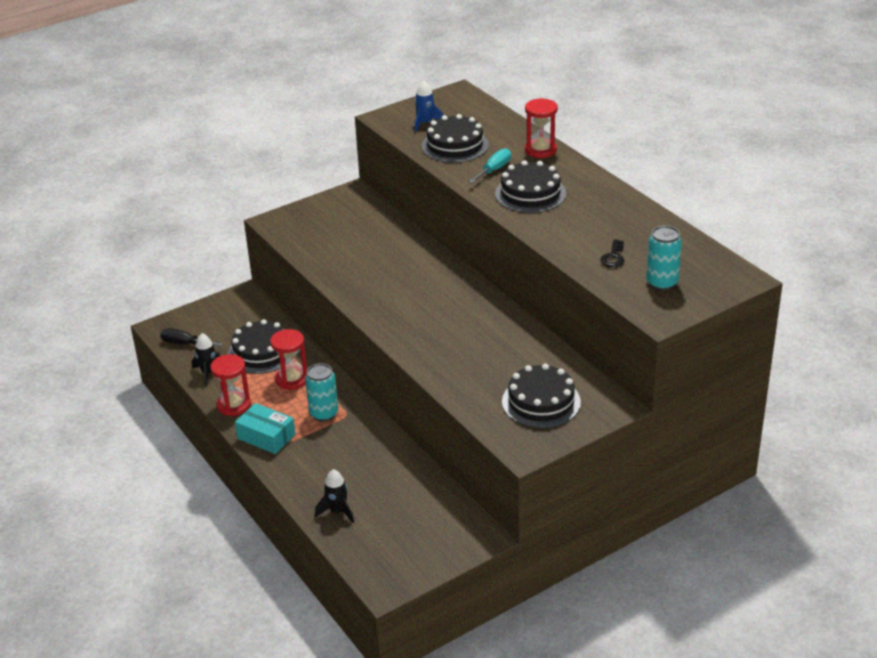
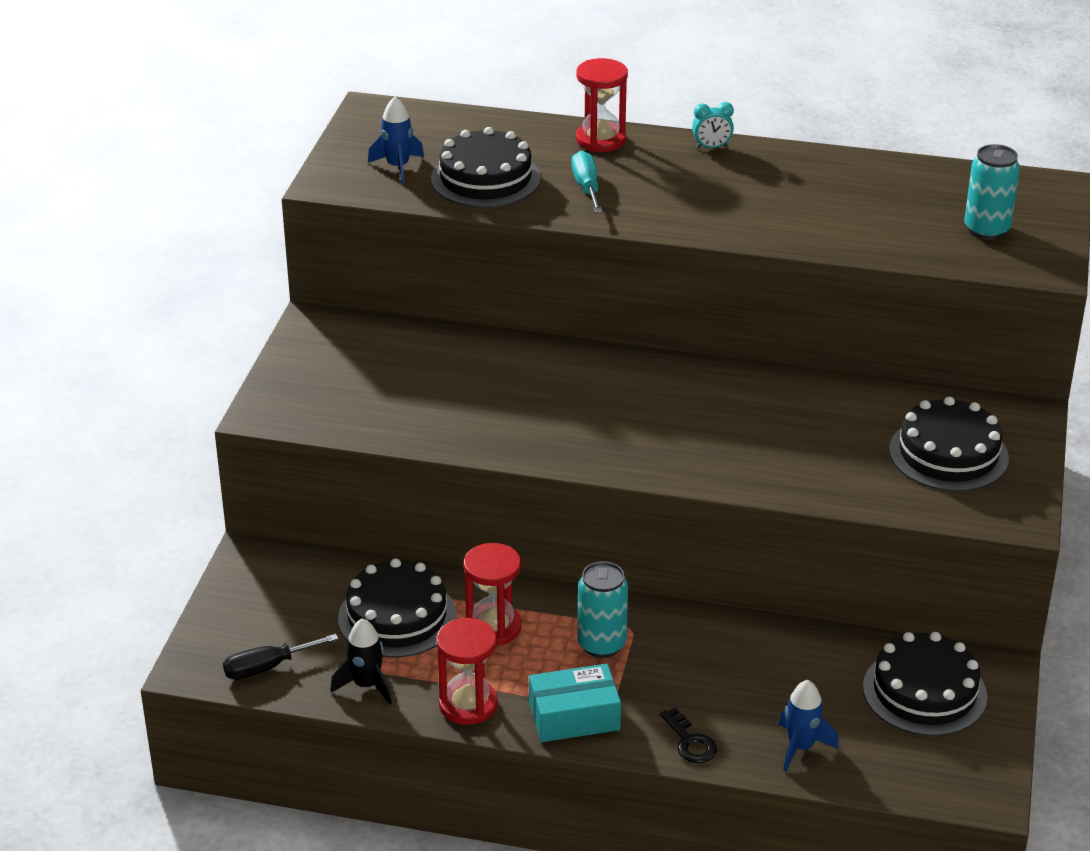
camera: 45 degrees left, 0 degrees up
(337, 511) = (801, 747): black rocket -> blue rocket
(530, 193) = (678, 196): black cake -> black cake (924, 692)
(589, 177) = (711, 147): none -> turquoise clock
(613, 257) = (891, 226): black key -> black key (690, 742)

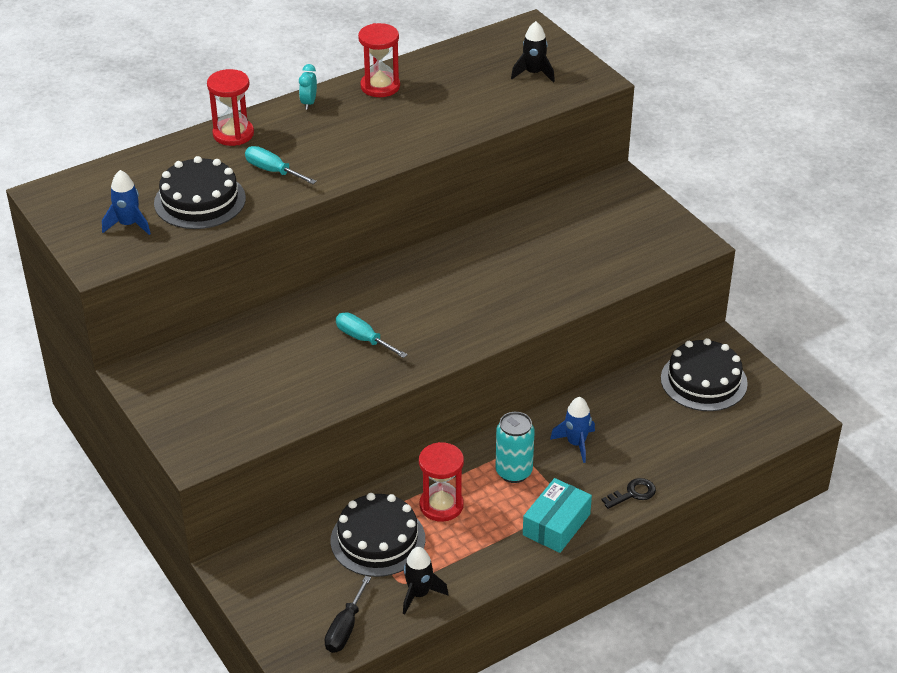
camera: 45 degrees left, 5 degrees up
(468, 704) = (491, 561): red hourglass -> red hourglass (380, 86)
(543, 407) = (363, 339): none -> turquoise screwdriver
(690, 742) = (633, 493): black key -> black key turned 45 degrees counterclockwise
(711, 147) = (309, 103): turquoise clock -> turquoise clock turned 150 degrees clockwise
(801, 747) = (688, 455): blue rocket -> blue rocket (576, 443)
(948, 454) = (615, 228): black cake -> none
(986, 230) = (533, 73): turquoise can -> black rocket

